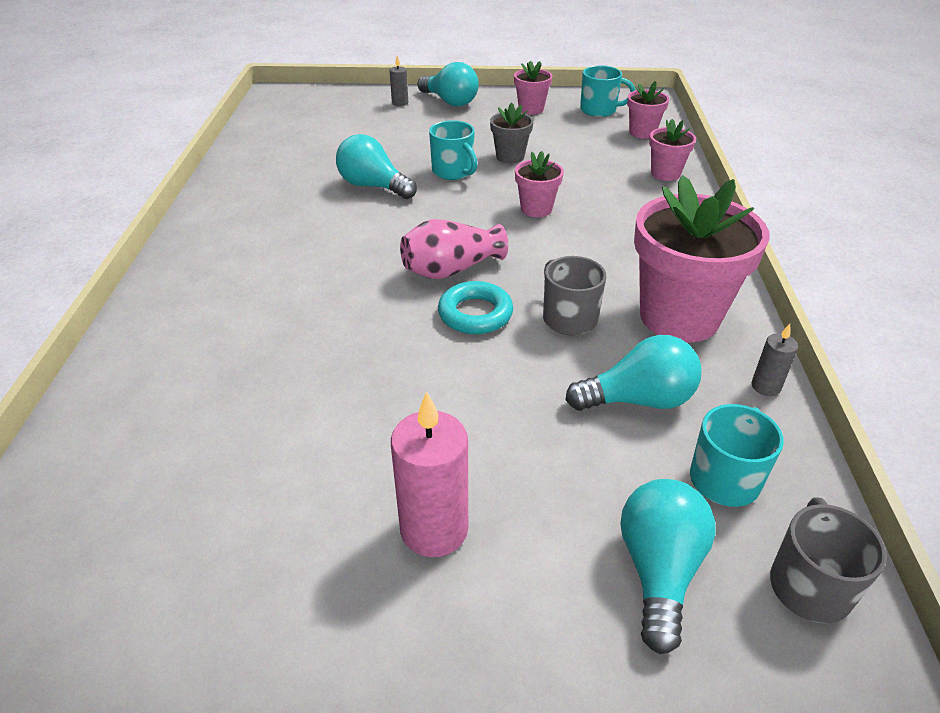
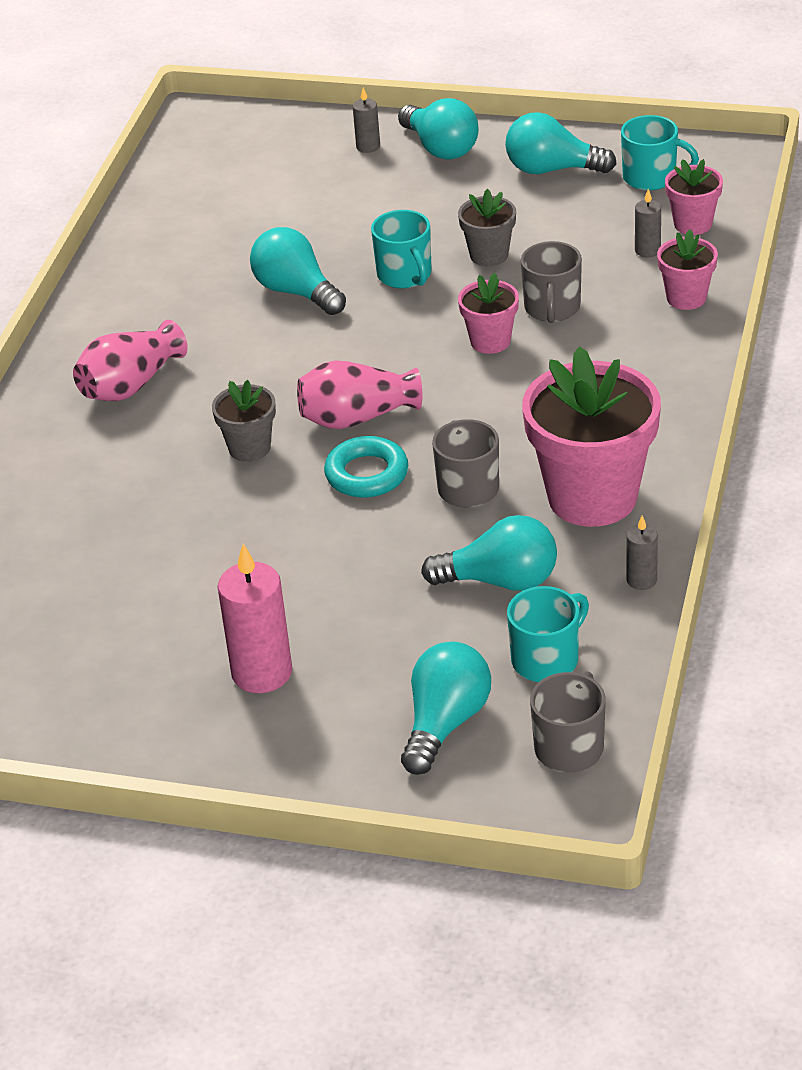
camera: 15 degrees right, 0 degrees up
(249, 259) = (130, 385): none -> pink vase
(364, 301) = (249, 448): none -> grey flower pot
(531, 109) = (552, 169): pink flower pot -> turquoise light bulb
(572, 185) = (552, 308): none -> grey mug
(621, 148) = (647, 250): none -> grey candle

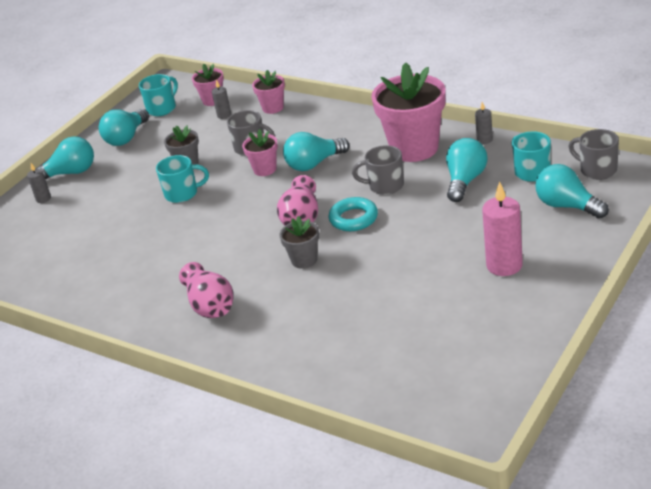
camera: 70 degrees left, 5 degrees down
(296, 292) = (166, 234): turquoise light bulb -> turquoise light bulb (314, 164)

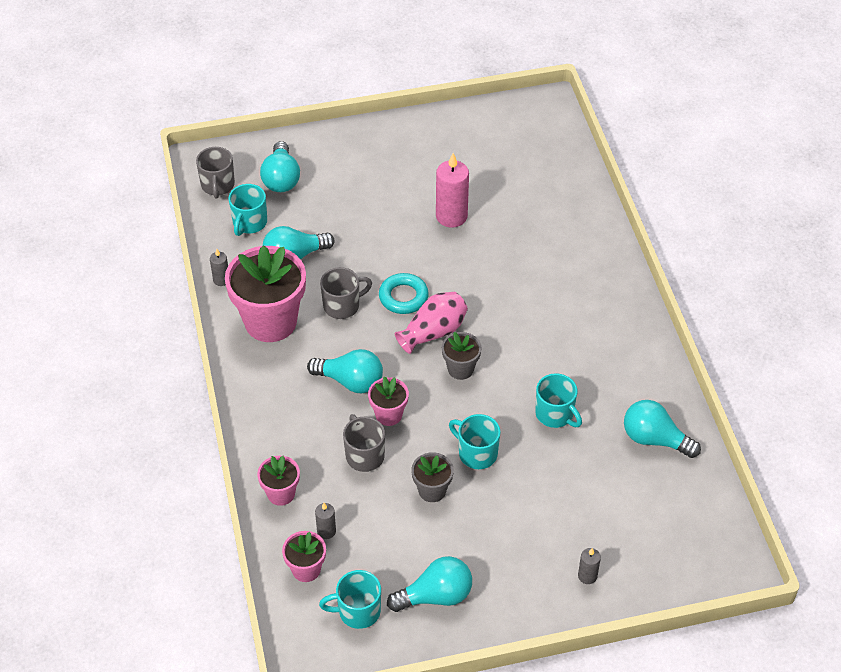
camera: 140 degrees left, 15 degrees up
(70, 173) = (532, 593): turquoise light bulb -> turquoise light bulb (654, 439)
(155, 243) = (555, 414): none -> turquoise mug
(210, 306) = (581, 312): pink vase -> none
(304, 260) = (480, 293): grey flower pot -> grey flower pot (460, 369)
(385, 186) = (342, 306): grey mug -> grey mug turned 75 degrees counterclockwise
(504, 265) = (382, 175): pink candle -> pink candle (451, 216)

